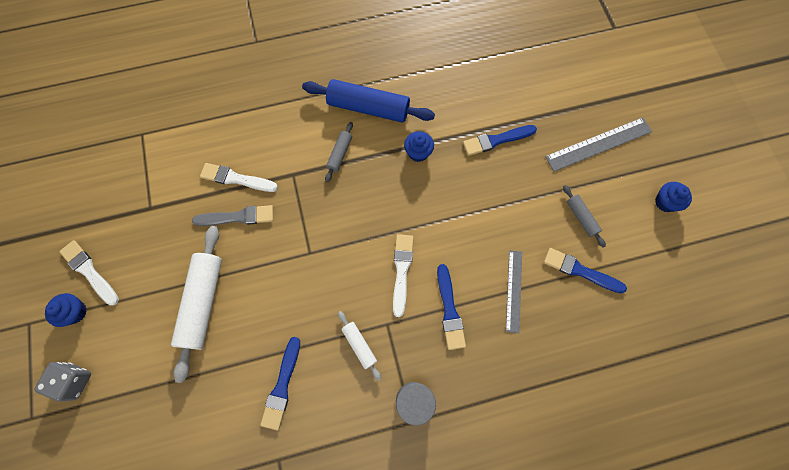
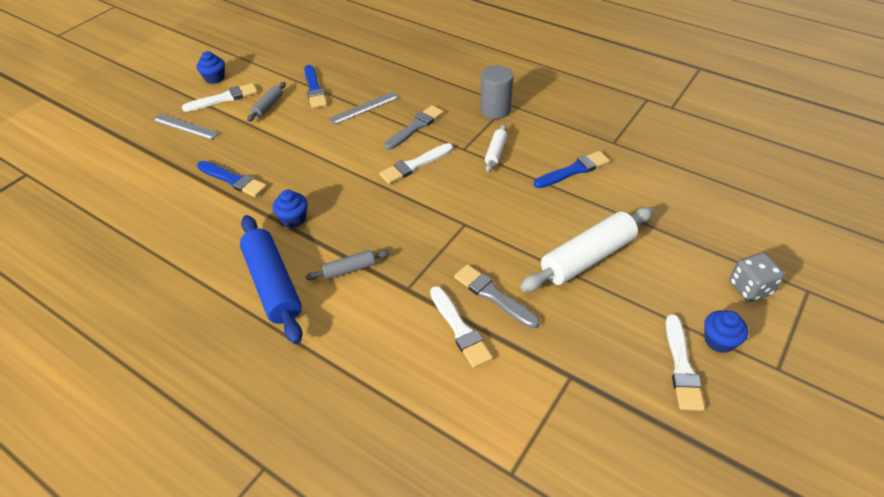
camera: 130 degrees left, 25 degrees down
(449, 310) = (415, 127): blue brush -> grey brush
(598, 144) = (185, 126): grey ruler -> grey ruler, size x0.67
(622, 192) = (224, 98): none -> white brush

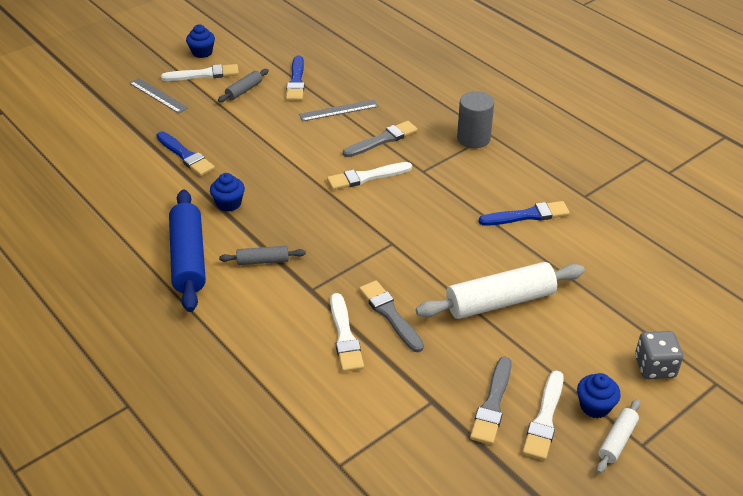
camera: 15 degrees right, 5 degrees down
(496, 152) = (454, 181): white rolling pin -> white rolling pin (617, 440)
(628, 364) = (492, 404): none -> grey brush

